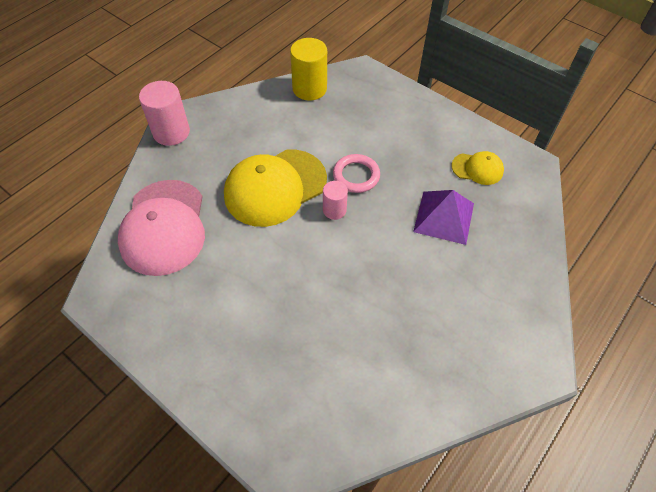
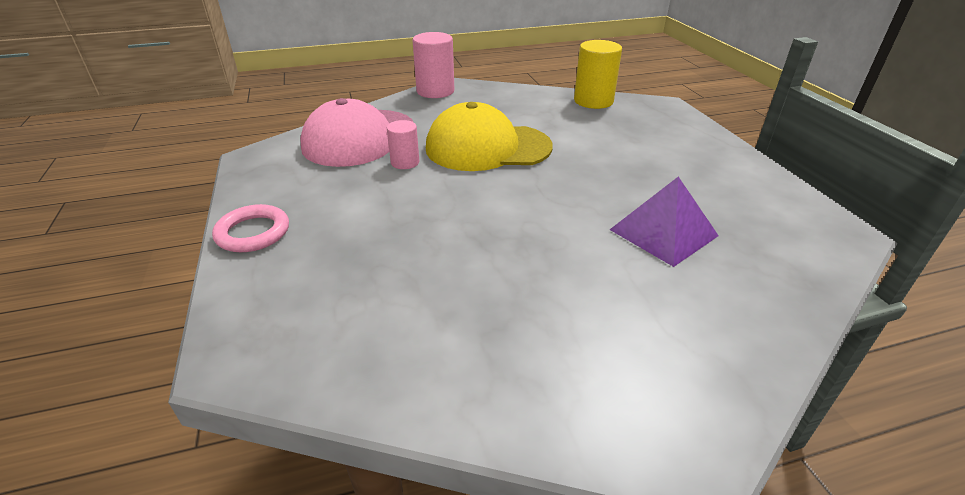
camera: 35 degrees right, 20 degrees down
(334, 210) = (531, 181): pink cylinder -> pink cylinder (405, 162)
(356, 175) = (583, 166): pink ring -> pink ring (253, 233)
(477, 169) = (750, 210): yellow cap -> none

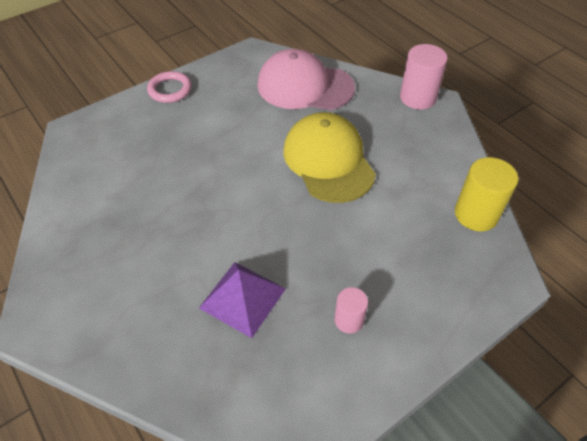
camera: 70 degrees right, 15 degrees up
(405, 162) = (280, 122): pink cylinder -> pink cylinder (349, 320)

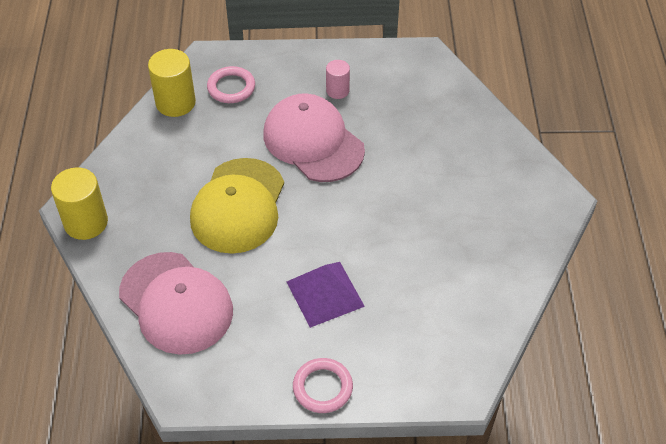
camera: 145 degrees left, 0 degrees up
(242, 298) = (398, 139): purple pyramid -> purple pyramid (325, 293)
(321, 247) = (313, 141): none -> pink cap
(418, 98) = (86, 222): pink cylinder -> yellow cylinder
(450, 259) = (231, 87): none -> pink ring

